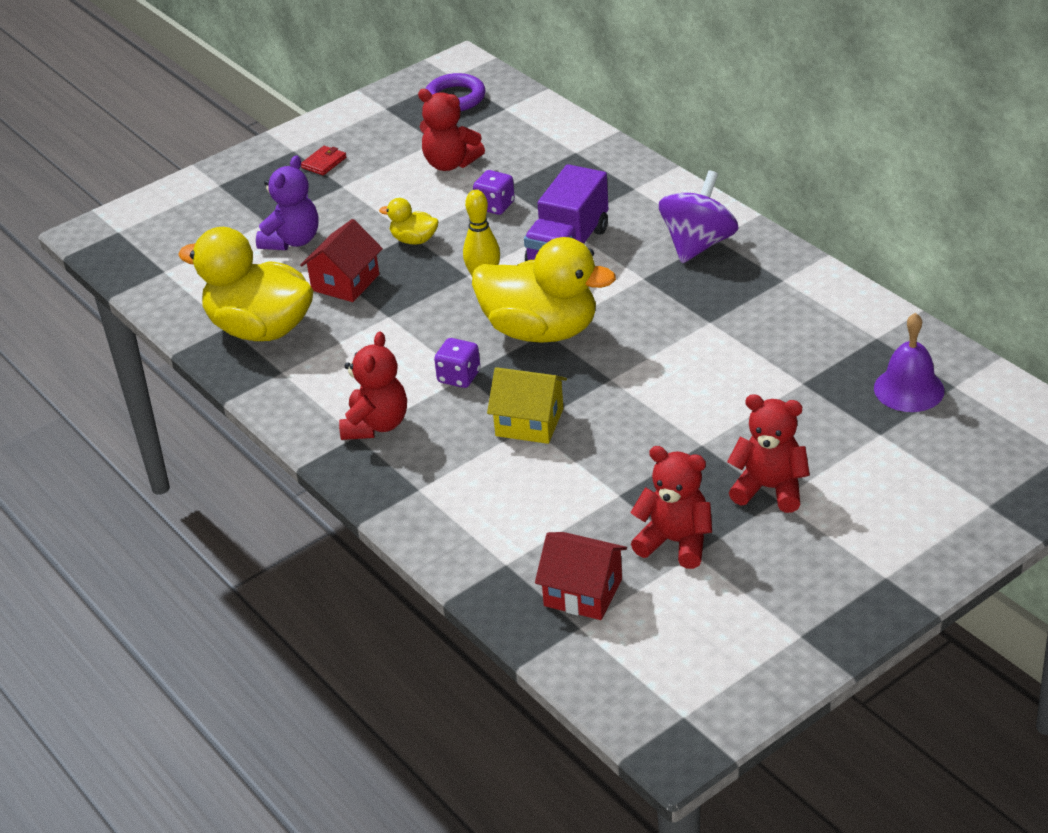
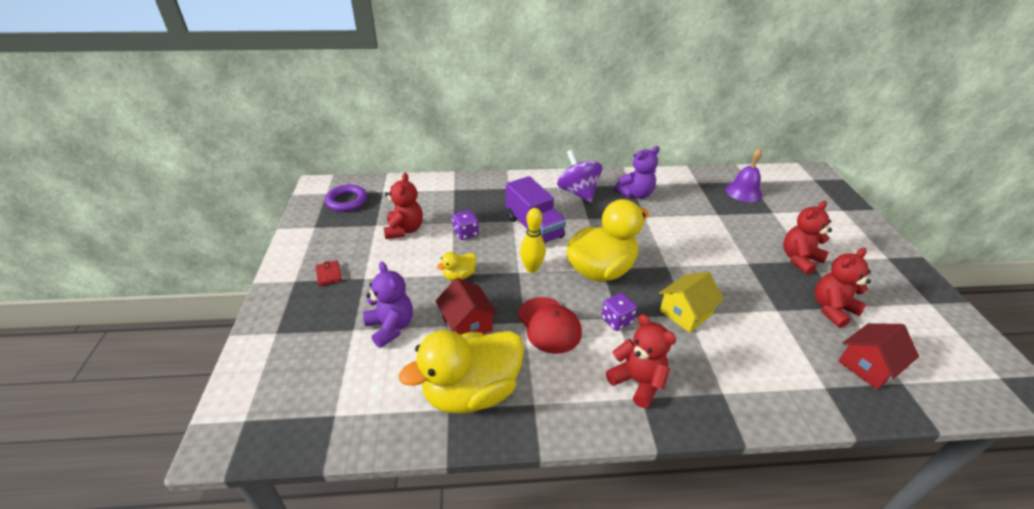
camera: 60 degrees left, 0 degrees up
(400, 334) = (549, 325): none -> red cap
(450, 163) = (404, 230): red teddy bear -> red teddy bear turned 60 degrees counterclockwise
(759, 293) = (635, 194): none -> purple teddy bear

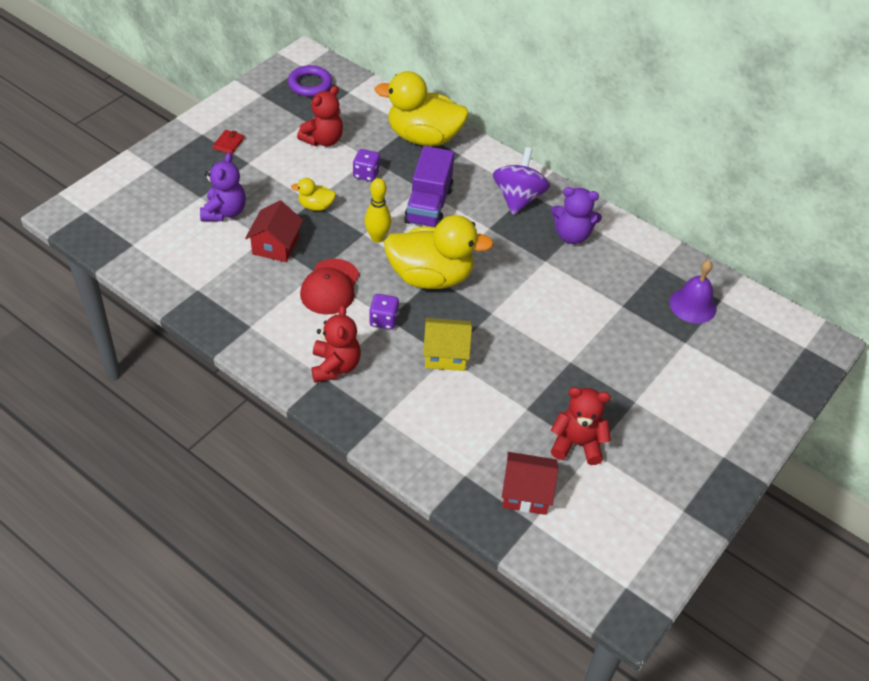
camera: 40 degrees right, 10 degrees up
(471, 392) = (223, 290): yellow duck -> yellow duck (423, 137)
(799, 259) = (626, 393): red teddy bear -> none

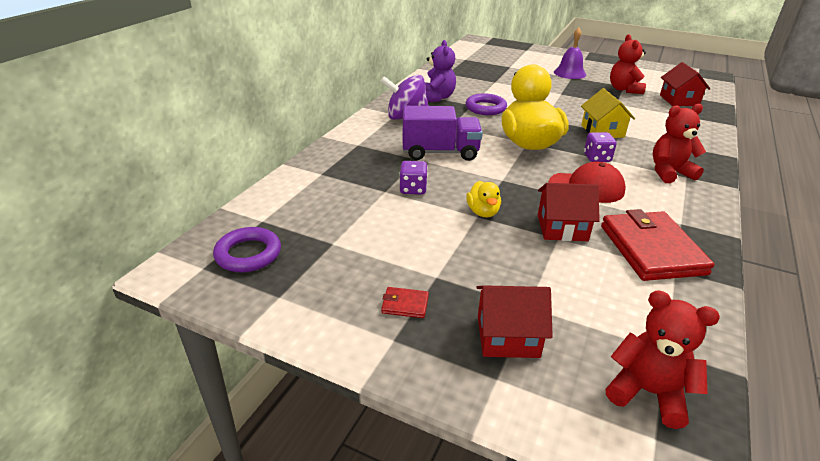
camera: 100 degrees left, 15 degrees down
(180, 179) = (508, 336): none -> red house
(224, 212) = (540, 277): purple teddy bear -> none
(226, 287) = (651, 249): none -> red wallet
(323, 140) = (366, 225): red teddy bear -> red teddy bear (647, 392)
(377, 238) = (502, 172): yellow bowling pin -> none
(423, 137) = (338, 164): yellow duck -> none
(532, 270) = (485, 108): none -> purple ring
(693, 305) = (476, 65): purple bell -> purple bell (569, 73)

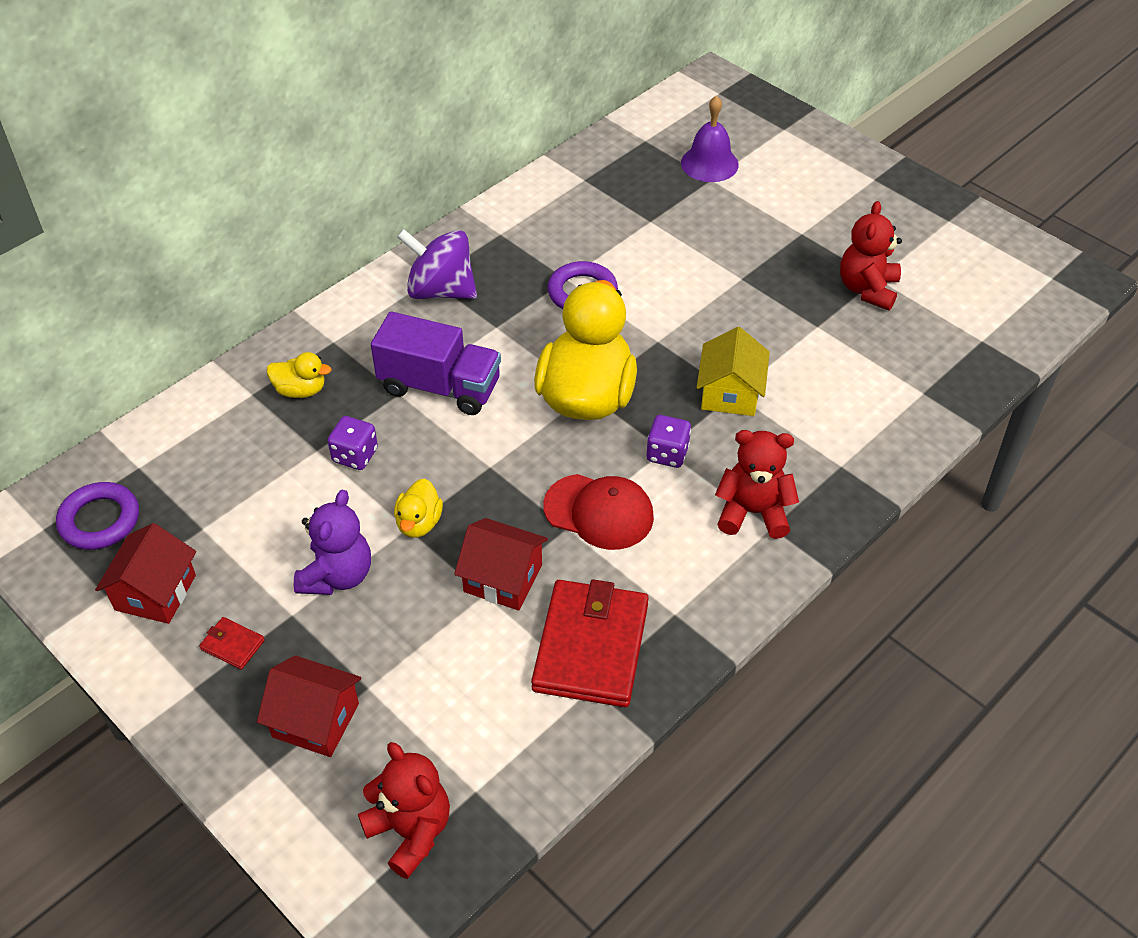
camera: 20 degrees right, 15 degrees up
(353, 167) = (300, 390): none -> yellow duck
(437, 97) = (521, 248): purple teddy bear -> purple teddy bear (337, 575)
(569, 73) = (807, 220): purple bell -> purple bell (709, 163)
(679, 100) = (942, 341): red house -> red house (155, 592)

